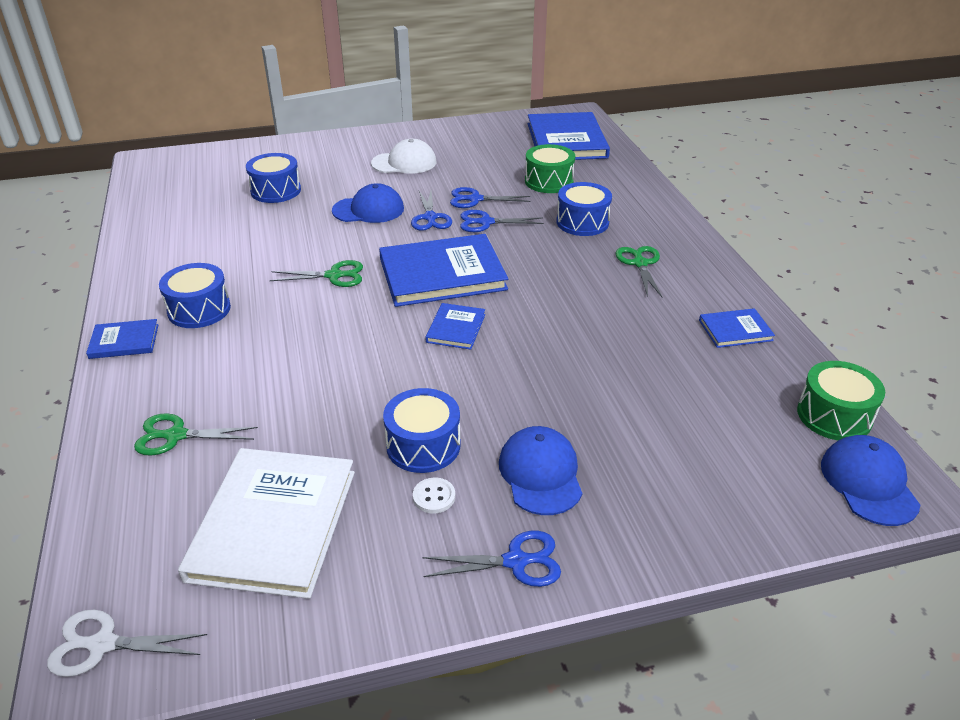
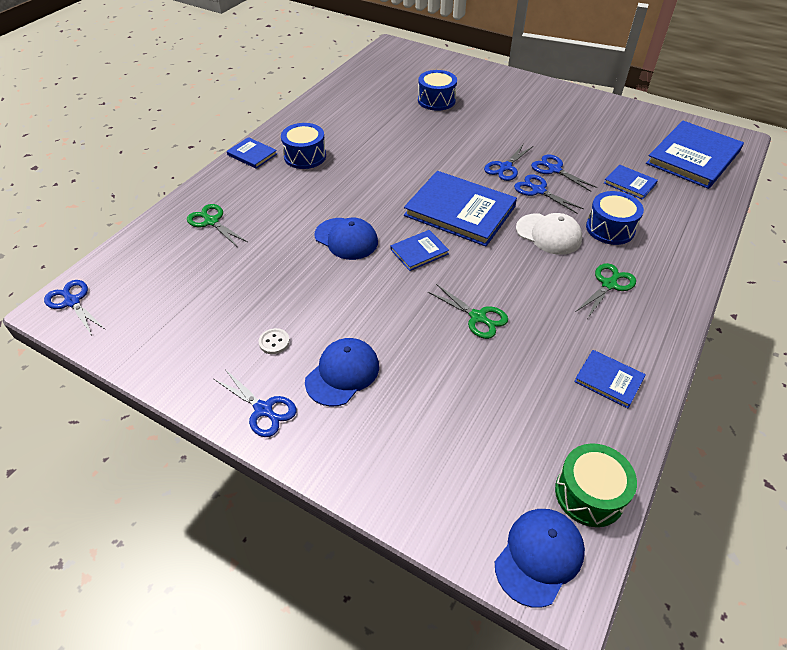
camera: 45 degrees right, 10 degrees up
(103, 644) = (72, 302): white scissors -> blue scissors
(274, 524) = (192, 298): white book -> none
(334, 275) = (397, 175): green scissors -> green scissors (477, 317)
(368, 210) = (474, 141): blue cap -> blue cap (346, 239)
(404, 163) = (542, 118): white cap -> white cap (548, 234)
(423, 445) = (307, 310): blue drum -> none
(549, 181) = (629, 183): green drum -> blue book

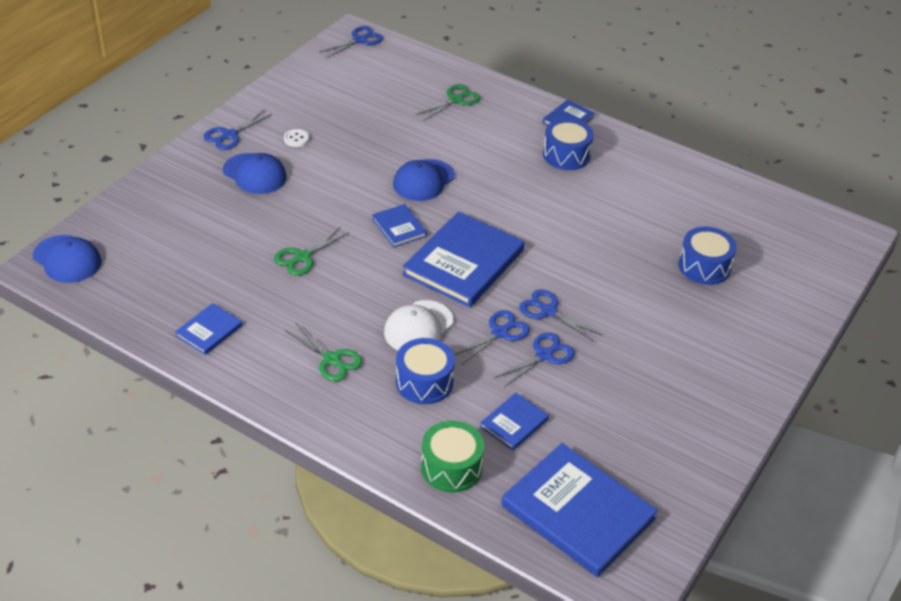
camera: 90 degrees right, 5 degrees down
(589, 494) = (104, 294): green drum -> green drum (451, 467)

